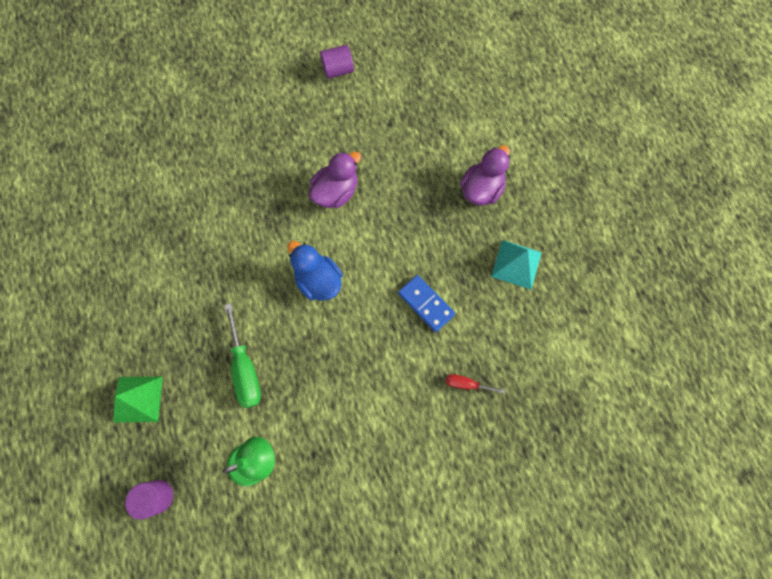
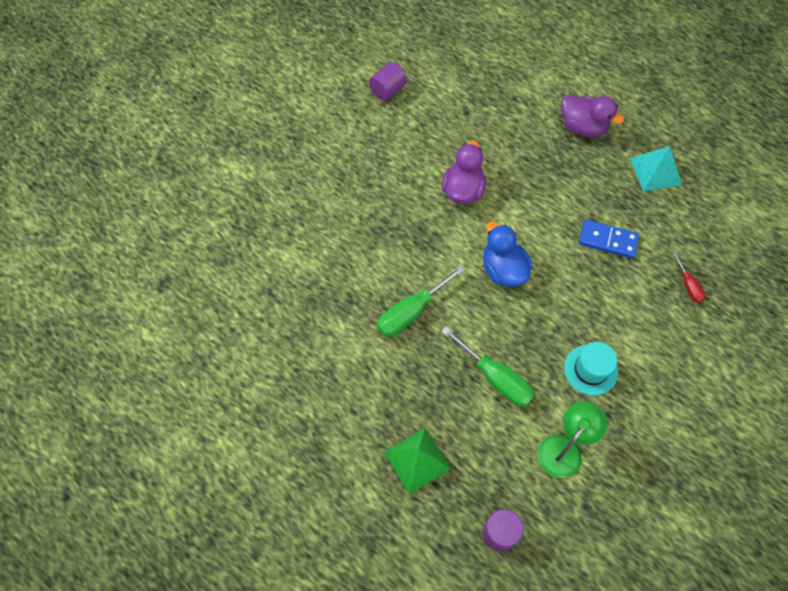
camera: 30 degrees left, 10 degrees down
(220, 274) = (411, 312): none -> green screwdriver
(318, 280) = (503, 270): blue duck -> blue duck turned 45 degrees clockwise
(327, 408) = (590, 370): none -> turquoise hat
(466, 384) = (688, 285): red screwdriver -> red screwdriver turned 90 degrees counterclockwise
(481, 189) = (583, 127): purple duck -> purple duck turned 120 degrees clockwise

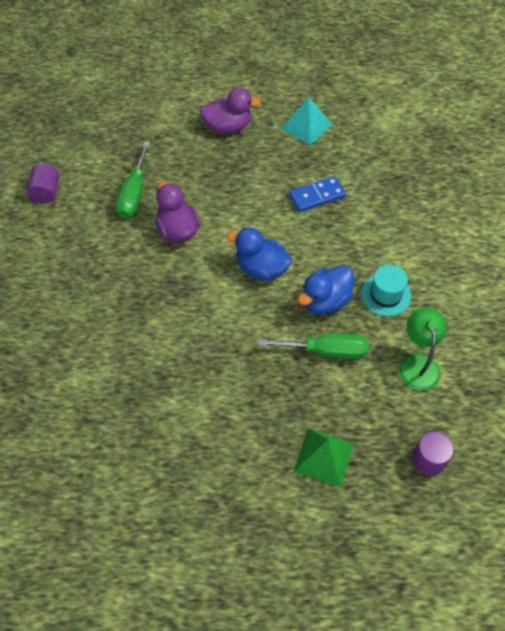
camera: 40 degrees left, 5 degrees down
(411, 312) = (219, 349): green screwdriver -> green screwdriver (134, 194)
(532, 336) = (325, 301): none -> blue duck
(688, 285) = (397, 190): red screwdriver -> none

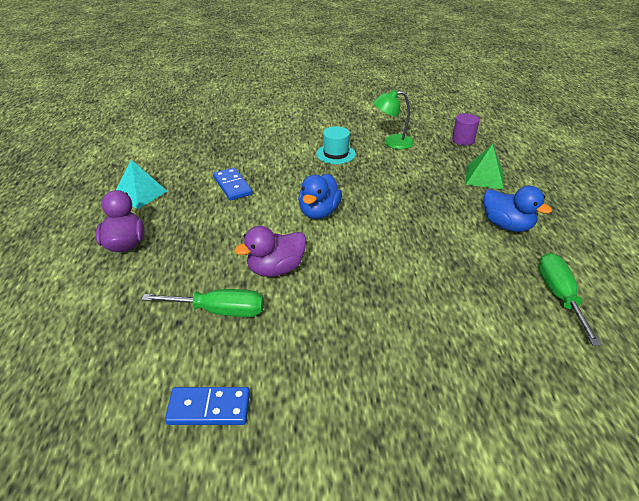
camera: 95 degrees left, 20 degrees down
(46, 192) = (209, 408): purple cylinder -> blue domino
(325, 301) = (347, 179): blue duck -> blue duck (507, 225)
(326, 351) = (395, 178): green screwdriver -> green screwdriver (559, 296)

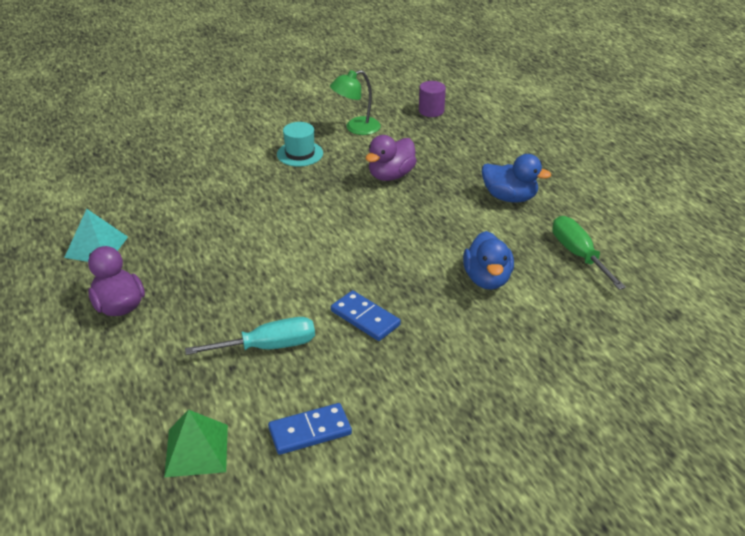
camera: 20 degrees left, 0 degrees up
(220, 311) = (268, 347): green screwdriver -> turquoise screwdriver
(232, 186) = (202, 215): blue domino -> blue domino (365, 318)
(276, 269) = (302, 293): purple duck -> purple duck (391, 175)
(319, 212) = (316, 224): blue duck -> blue duck (487, 279)
(484, 177) = (469, 150): green pyramid -> green pyramid (196, 450)

